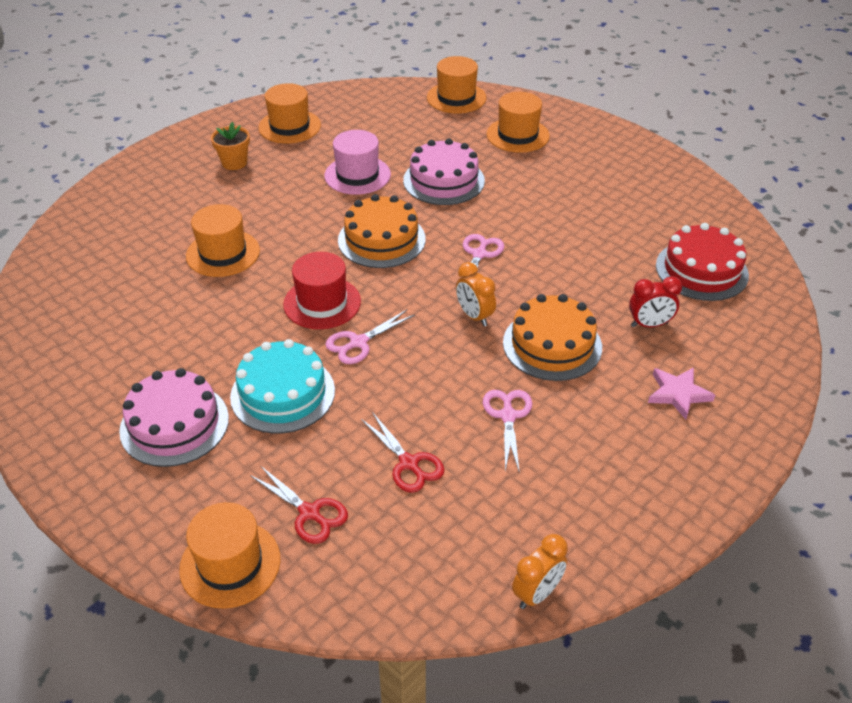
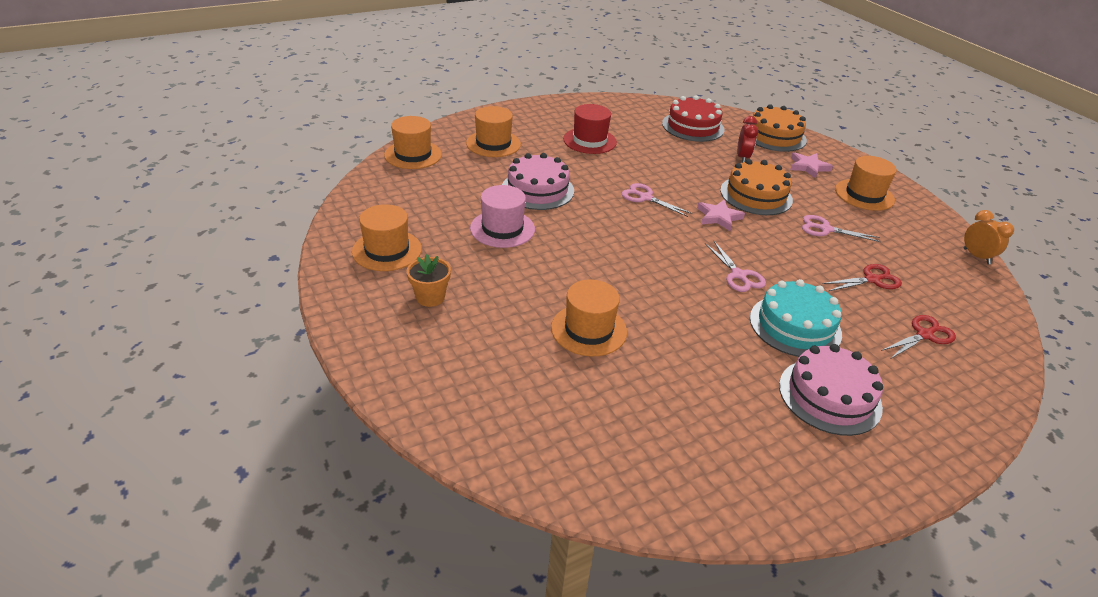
camera: 75 degrees left, 5 degrees down
(230, 564) = (981, 384): orange hat -> orange hat (864, 195)
(322, 303) = (683, 284): red hat -> red hat (589, 141)
(381, 239) = (607, 236): orange cake -> orange cake (774, 136)
(474, 316) = (718, 217): orange clock -> pink star

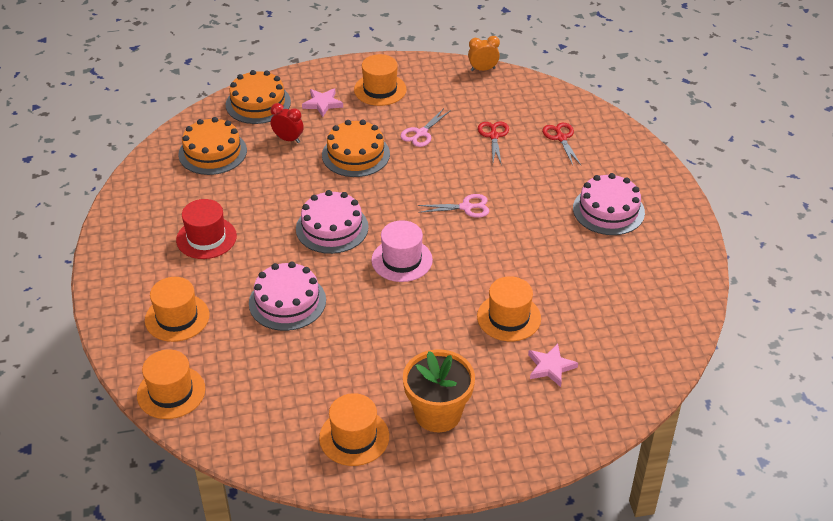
camera: 70 degrees left, 5 degrees up
(430, 297) = (438, 413): orange flower pot -> orange flower pot, size x1.76
(502, 229) = (347, 343): pink hat -> pink hat (402, 260)
(645, 198) = (332, 228): pink scissors -> pink cake
(693, 126) = (212, 152): red cake -> orange cake
(718, 217) = (381, 190): pink star -> pink star (550, 367)
(795, 326) = (534, 199): turquoise cake -> none

